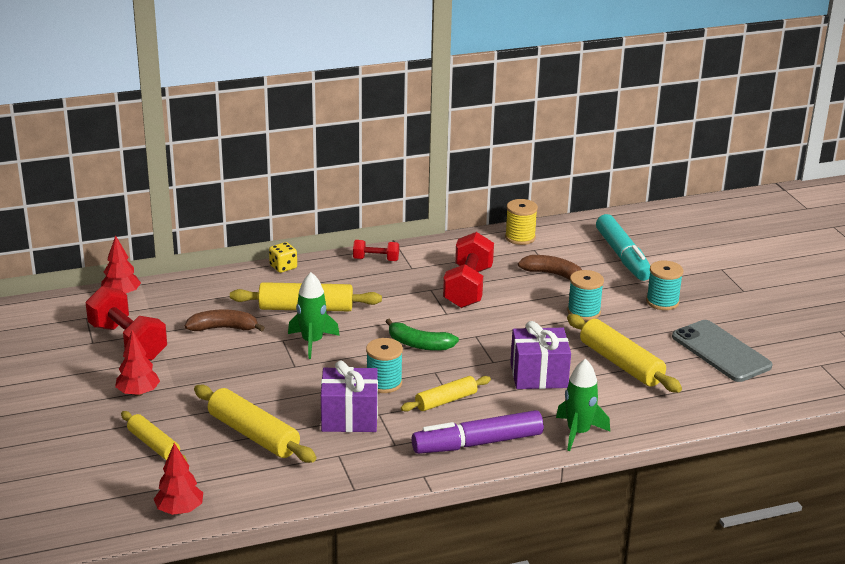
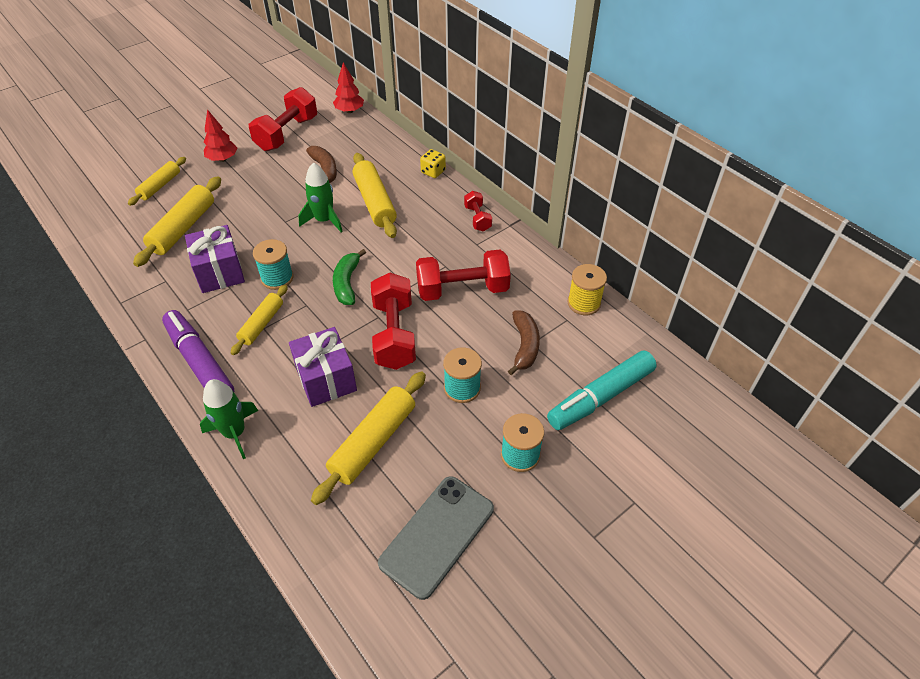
camera: 70 degrees right, 20 degrees up
(179, 510) = (83, 222): red tree -> none
(446, 401) = (262, 324): yellow rolling pin -> yellow rolling pin turned 75 degrees clockwise
(503, 332) = (394, 334): none -> red dumbbell

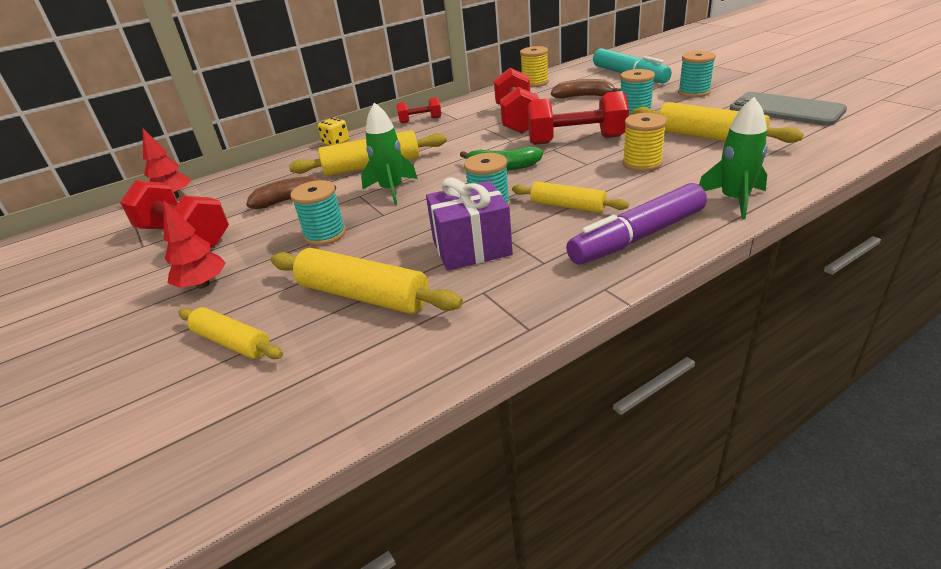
camera: 80 degrees left, 15 degrees down
(265, 198) = (325, 234): none -> turquoise spool
(326, 379) = (642, 163): purple gift -> yellow spool

